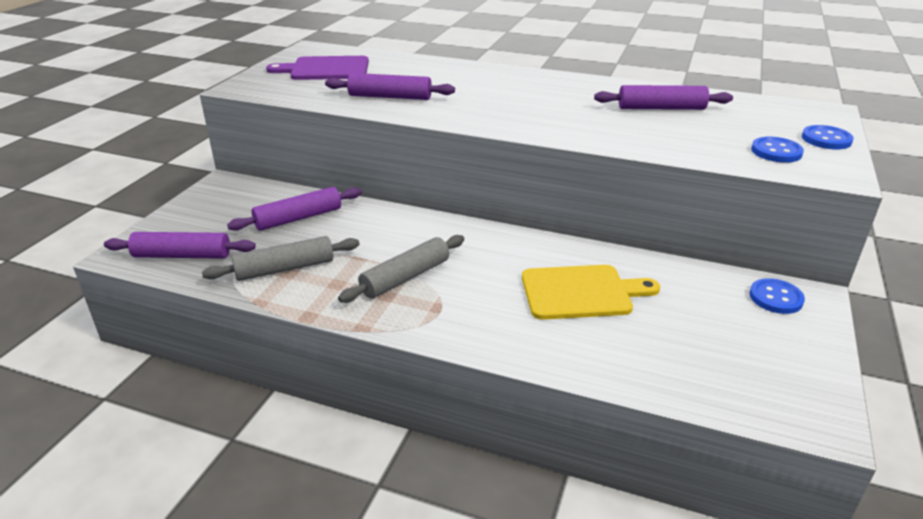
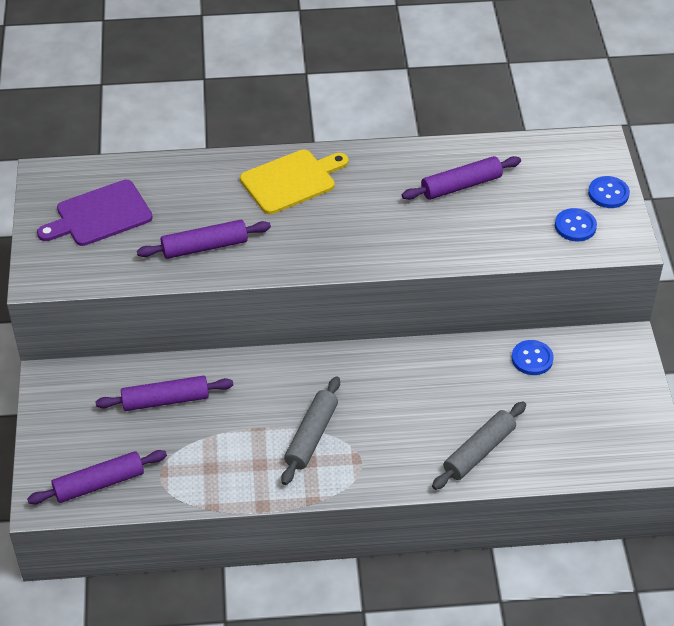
camera: 25 degrees left, 15 degrees up
(285, 269) = (203, 464): grey rolling pin -> grey rolling pin (479, 451)
(298, 218) = (165, 400): purple rolling pin -> purple rolling pin turned 45 degrees clockwise
(581, 292) = (458, 400): yellow cutting board -> yellow cutting board (291, 181)
(775, 298) = (602, 353): blue button -> blue button (532, 359)

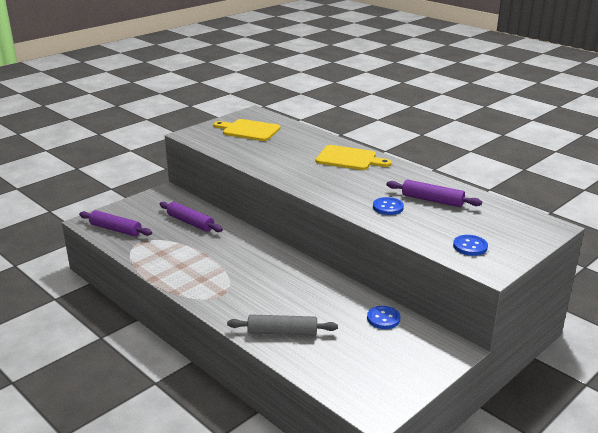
camera: 50 degrees right, 20 degrees down
(100, 215) = (249, 130): purple cutting board -> yellow cutting board
(205, 247) = (267, 157): purple rolling pin -> none
(311, 436) = (220, 271): grey rolling pin -> none
(608, 193) = (519, 246): blue button -> blue button (388, 207)

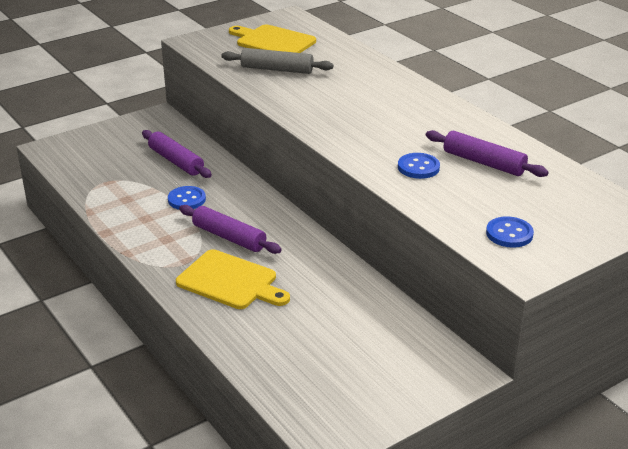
camera: 10 degrees right, 5 degrees up
(116, 229) = (79, 162): purple rolling pin -> purple rolling pin (229, 237)
(282, 332) = (246, 321): grey rolling pin -> grey rolling pin (277, 69)
(349, 159) = (392, 93): yellow cutting board -> yellow cutting board (230, 281)
(383, 318) = (384, 318): blue button -> blue button (186, 199)

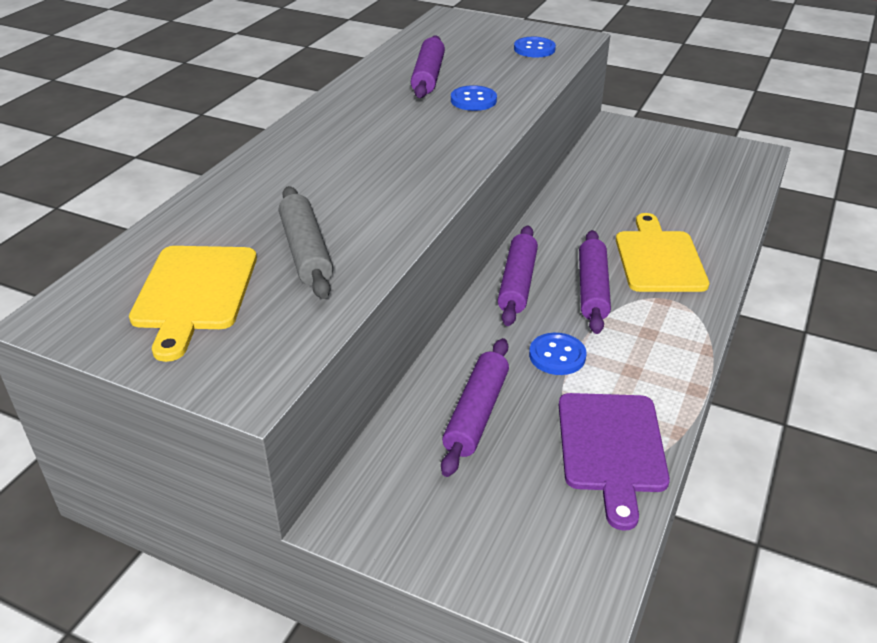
camera: 120 degrees left, 5 degrees up
(107, 188) = (612, 448): none -> purple cutting board
(266, 212) = (517, 283): none -> purple rolling pin

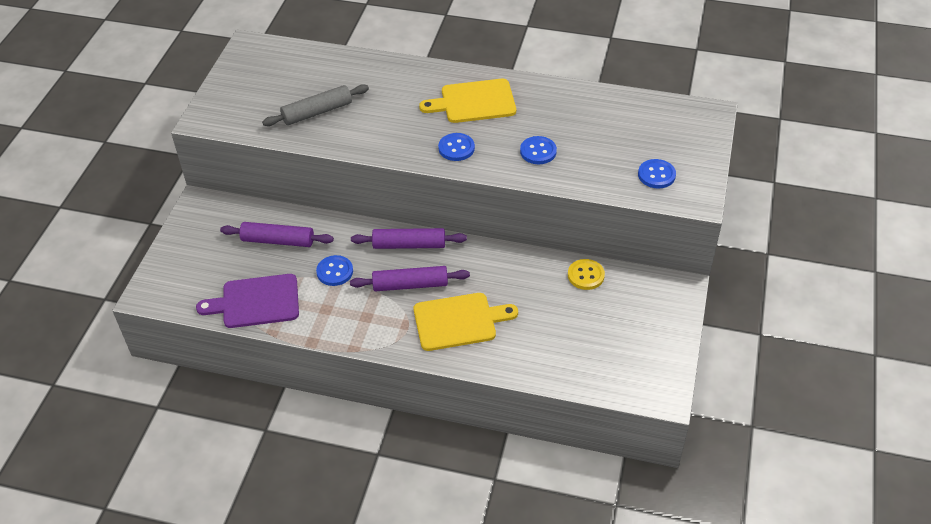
camera: 80 degrees right, 10 degrees up
(194, 292) = (274, 82): yellow cutting board -> yellow cutting board (474, 102)
(428, 76) = (573, 121): purple rolling pin -> none
(446, 148) = (456, 148): none -> blue button
(593, 170) = (585, 275): none -> yellow button

